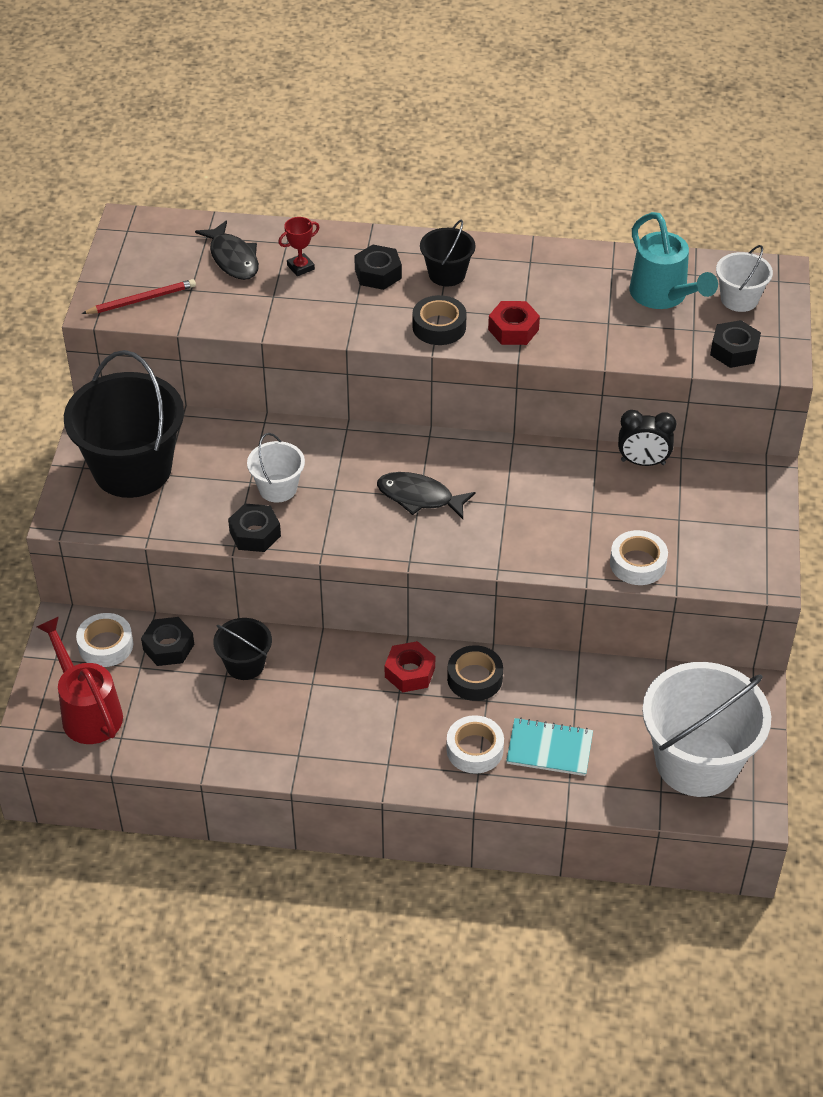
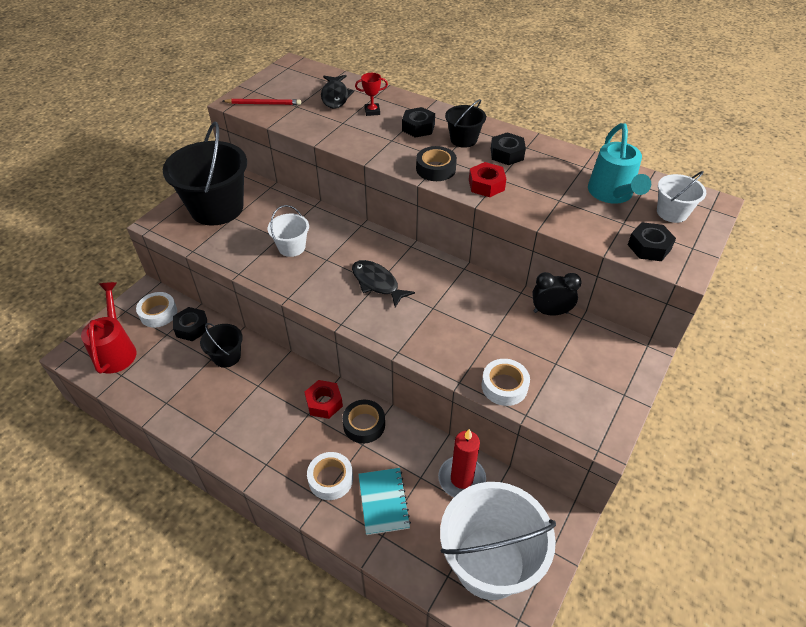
camera: 25 degrees right, 0 degrees up
(255, 534) = (256, 271): black nut -> black nut (507, 154)
(549, 749) = (383, 501): turquoise notebook -> turquoise notebook turned 45 degrees clockwise
(621, 693) = (461, 479): none -> red candle
(643, 462) = (550, 312): black clock -> black clock turned 150 degrees clockwise

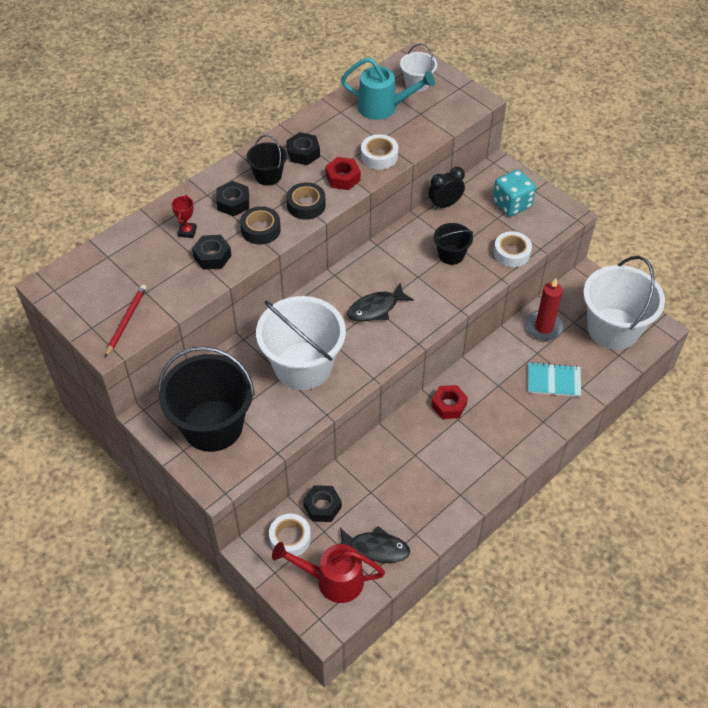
camera: 75 degrees left, 5 degrees up
(227, 356) = (371, 477): black bucket -> black bucket (451, 255)
(292, 247) = (303, 366): white bucket -> white bucket, size x2.06
(330, 479) = (526, 412): white tape -> white tape (379, 156)
(335, 96) = (142, 256): black fish -> black fish (376, 548)
(364, 425) = (479, 380): black tape -> black tape (261, 229)
(550, 312) = (445, 204): black clock -> black clock turned 45 degrees clockwise
(585, 374) = (512, 204): none -> turquoise dice
(649, 247) = (451, 109): black nut -> black nut (212, 256)

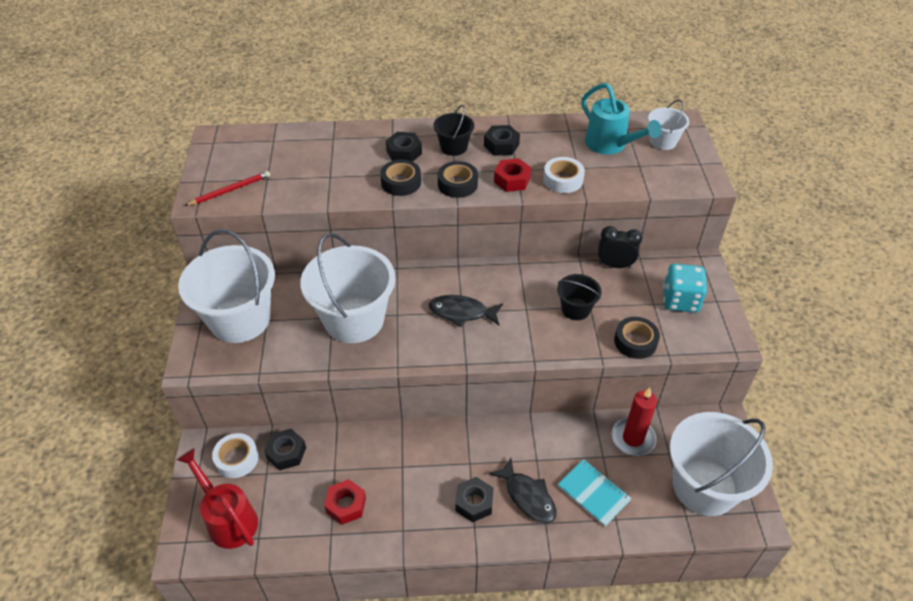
camera: 40 degrees right, 5 degrees down
(187, 232) = (346, 154): red trophy -> none
(212, 256) = (342, 181): black nut -> black nut (474, 502)
(212, 426) = (240, 319): black bucket -> white bucket
(376, 548) = (287, 520): black fish -> black fish (527, 496)
(449, 405) = (474, 446): red nut -> red nut (346, 505)
(511, 253) = (635, 342): white tape -> black tape

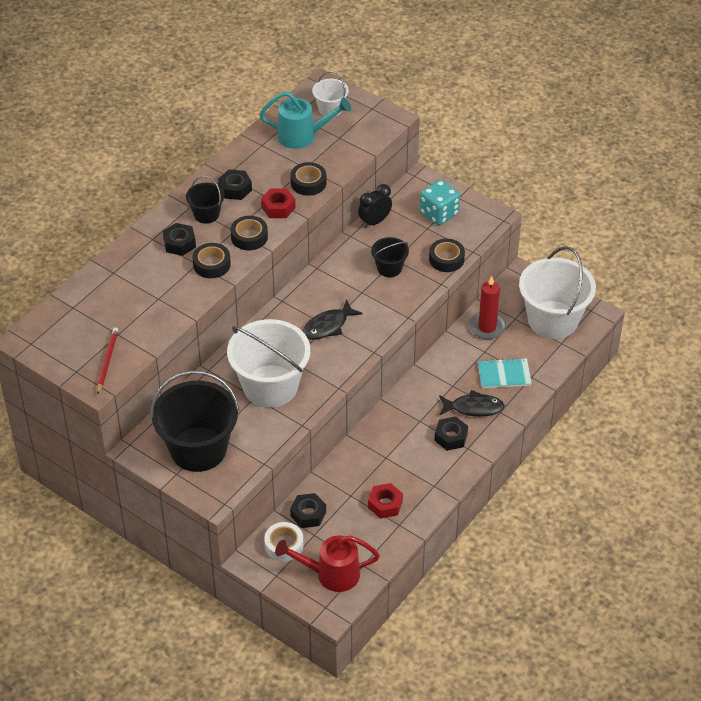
camera: 50 degrees left, 0 degrees up
(240, 319) = (198, 449): white bucket -> black bucket
(563, 180) = (308, 183): white tape -> black tape

